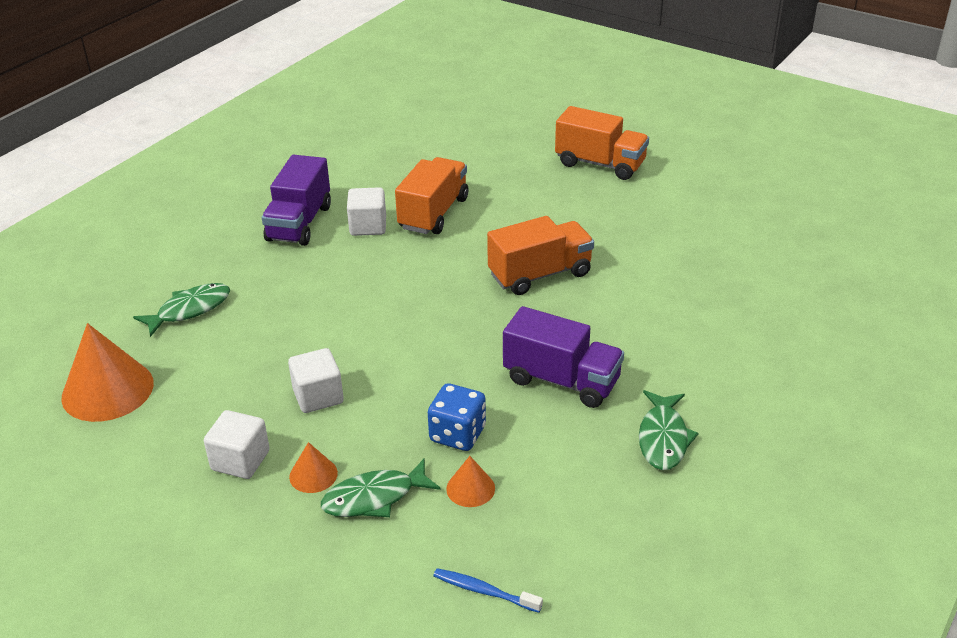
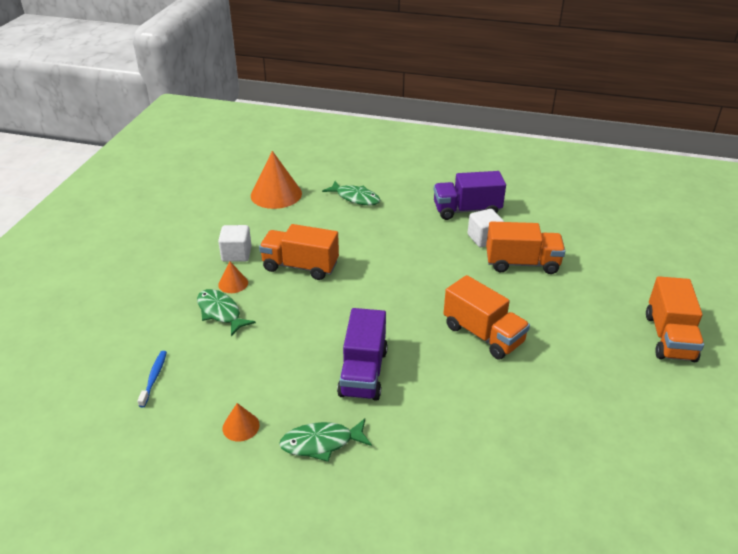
camera: 70 degrees right, 0 degrees up
(318, 396) = (300, 266): white cube -> orange truck
(457, 434) = (287, 333): blue dice -> none
(470, 488) = (239, 351): orange cone -> orange cone (241, 426)

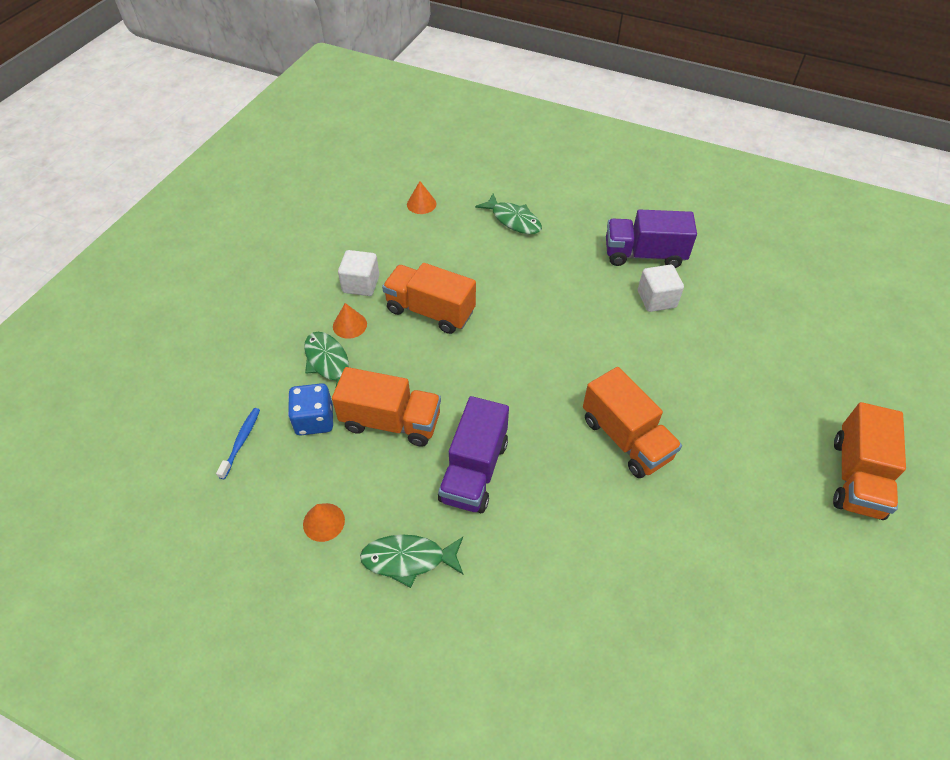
camera: 10 degrees right, 15 degrees up
(216, 354) = (314, 420): none -> blue dice
(276, 194) = (421, 204): orange cone -> orange cone, size x0.49
(522, 263) = (695, 342): orange truck -> orange truck (391, 422)

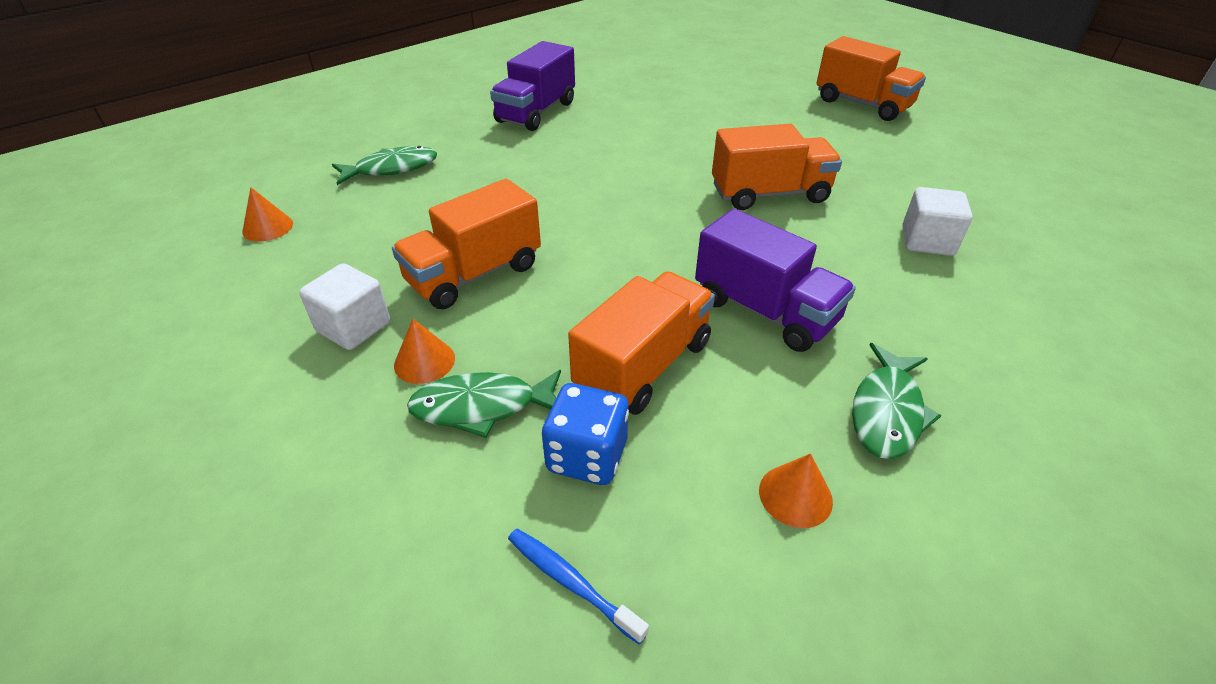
camera: 65 degrees left, 10 degrees down
(656, 299) = (601, 124): white cube -> white cube (927, 241)

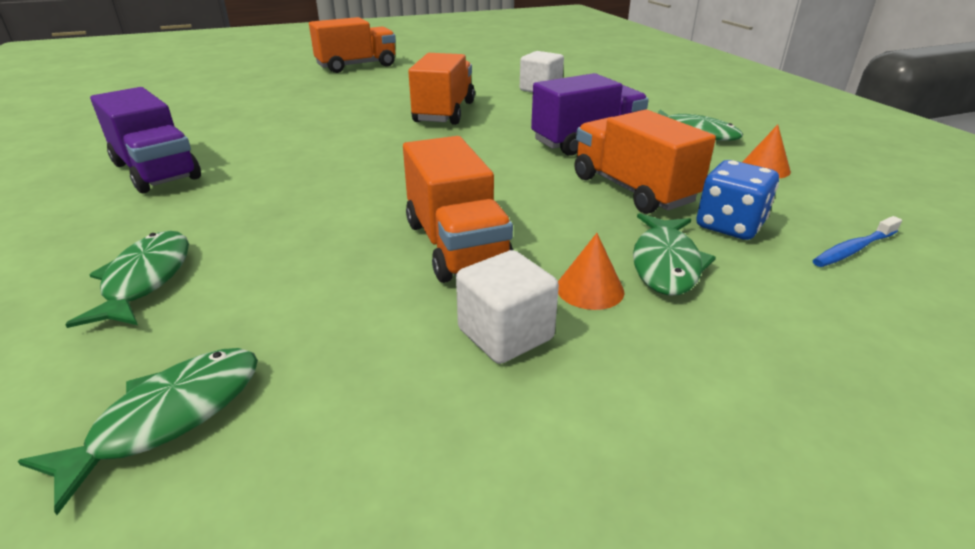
camera: 70 degrees left, 10 degrees down
(268, 227) = (169, 417): orange cone -> green fish

